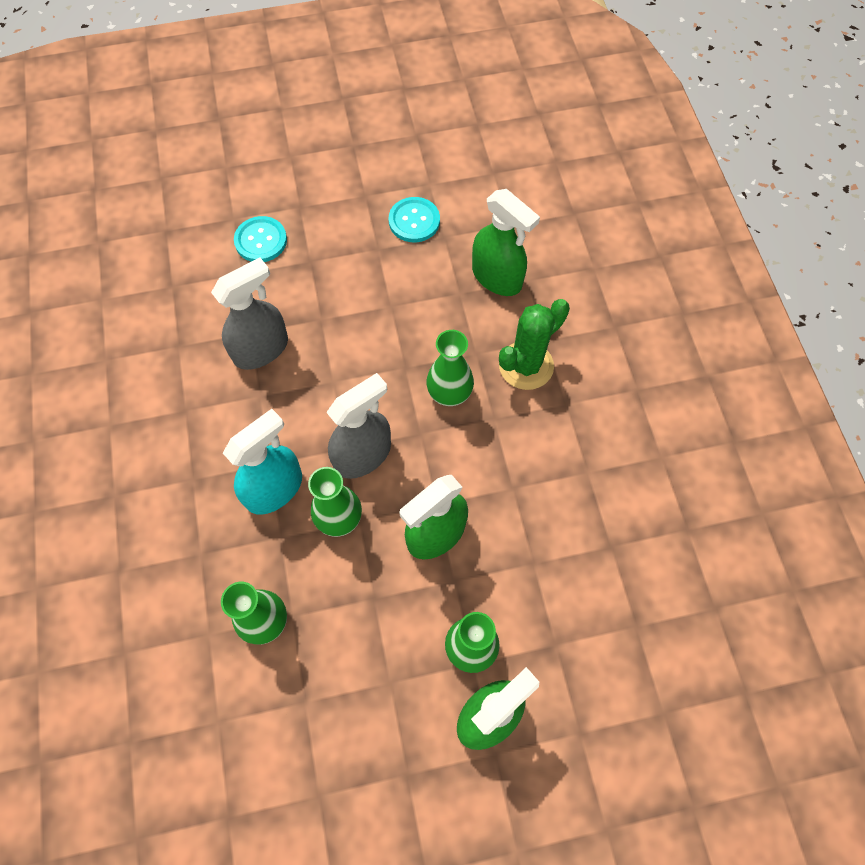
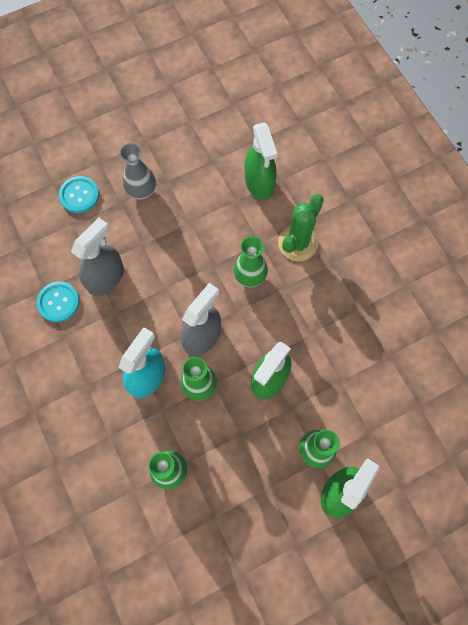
camera: 15 degrees left, 5 degrees up
(341, 253) = (141, 191): none -> grey vase
(414, 221) = (187, 154): turquoise button -> turquoise button (58, 302)
(497, 277) = (259, 183): green spray bottle -> green spray bottle turned 45 degrees clockwise

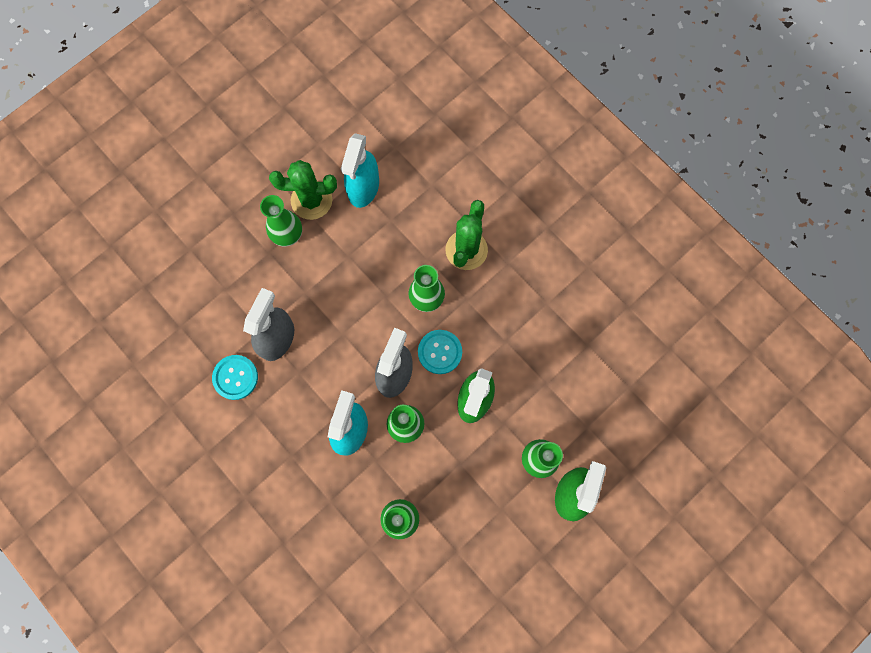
camera: 15 degrees left, 5 degrees up
(79, 195) = (222, 256): turquoise button -> turquoise button (440, 352)
(141, 191) = (287, 234): grey vase -> green vase
(171, 167) = (311, 200): none -> green cactus
(220, 168) = (363, 187): none -> turquoise spray bottle
(259, 183) = (409, 194): green spray bottle -> none

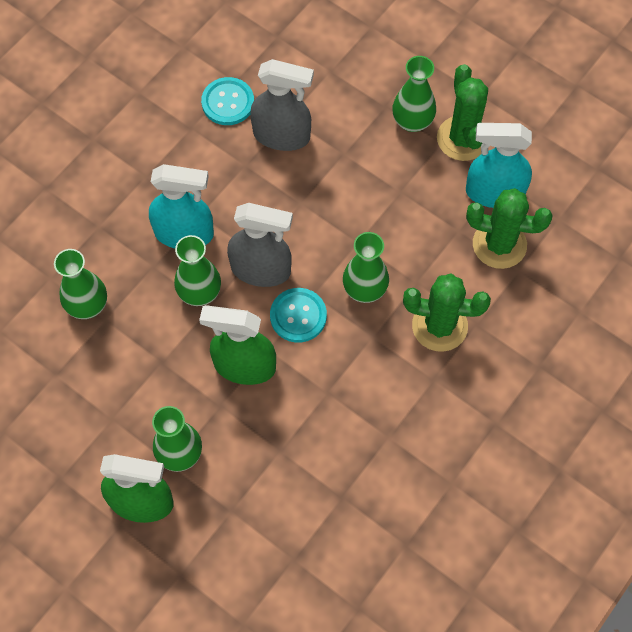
camera: 80 degrees right, 10 degrees down
(408, 193) = (499, 244): none -> green cactus

